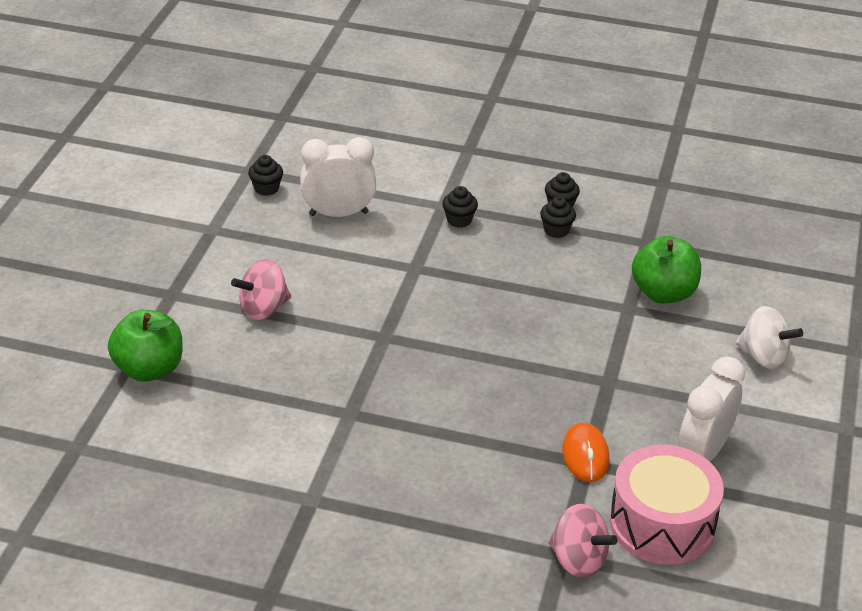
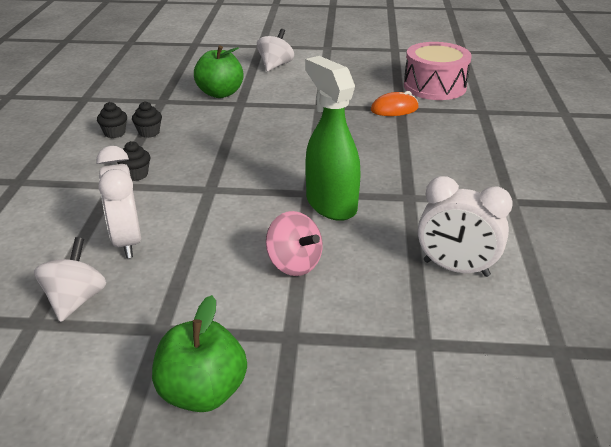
camera: 100 degrees left, 5 degrees down
(149, 369) = (418, 324): green apple -> green apple (202, 392)
(266, 188) = (76, 300): black cupcake -> white spinning top
(355, 349) = (330, 204): none -> green spray bottle
(578, 560) = (482, 106): pink spinning top -> none
(703, 452) = (368, 78): white clock -> white clock (456, 268)

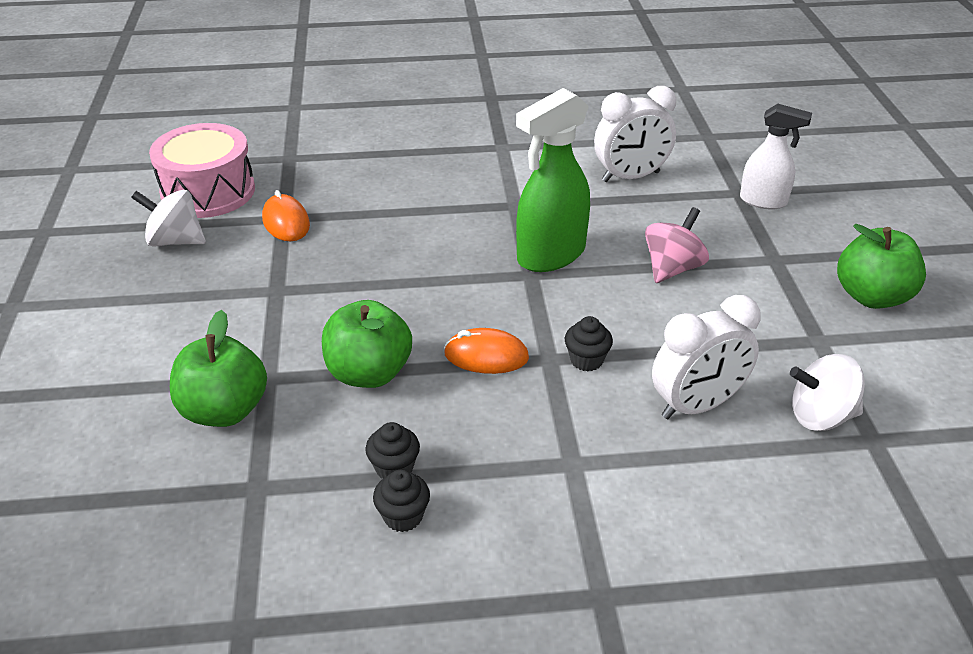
camera: 100 degrees left, 5 degrees up
(136, 175) = (536, 444): black cupcake -> black cupcake (586, 360)
(224, 166) = (486, 356): none -> orange mouse
(228, 129) = (369, 373): none -> green apple
(275, 65) = (95, 360): white spinning top -> white spinning top (175, 241)
(401, 359) = (763, 201): none -> white spray bottle
(456, 268) = (630, 177): white clock -> white clock turned 60 degrees clockwise

